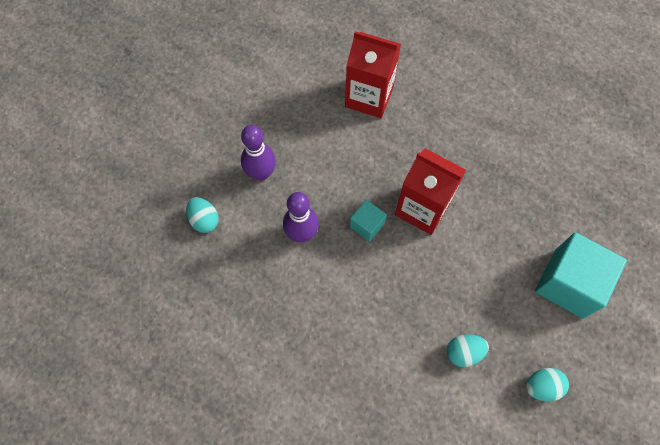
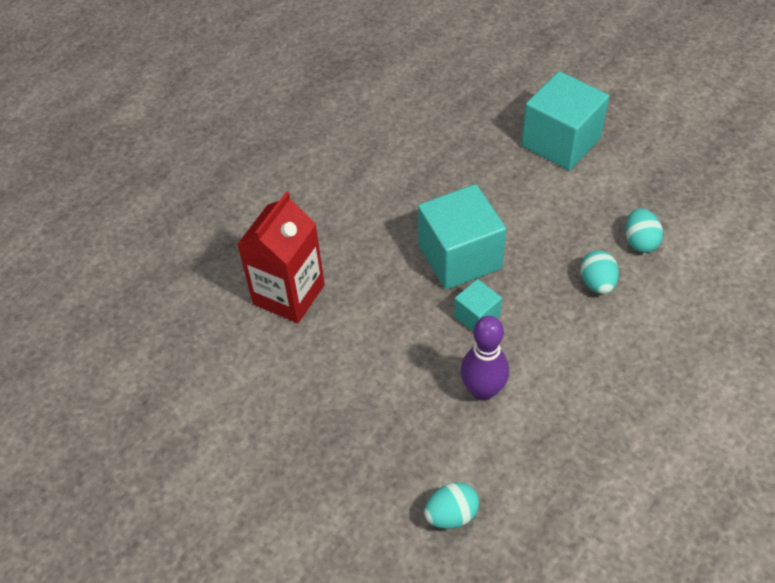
camera: 80 degrees left, 15 degrees down
(261, 173) = (385, 434): purple bowling pin -> none
(422, 208) = (459, 257): red carton -> turquoise cube
(542, 386) = (674, 181): turquoise egg -> turquoise egg (597, 283)

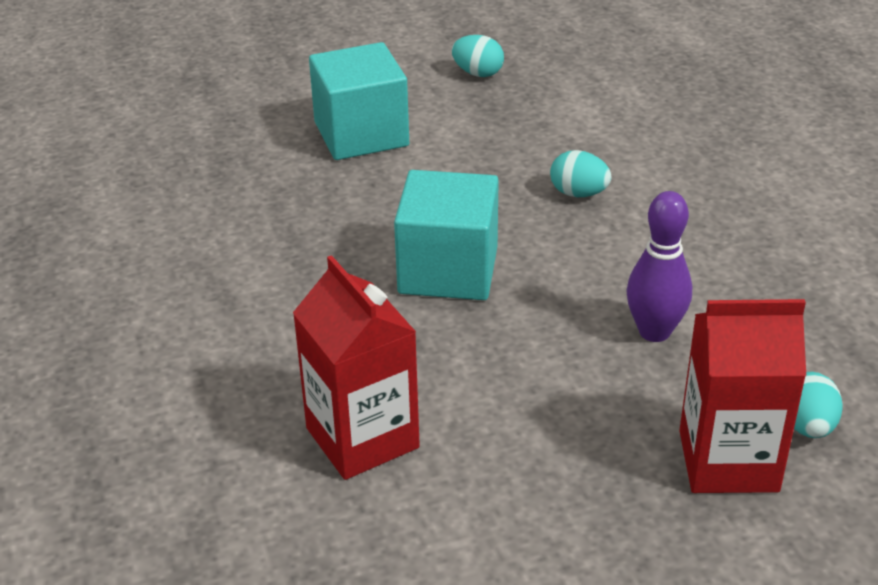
camera: 60 degrees left, 15 degrees down
(388, 481) = (728, 461): none -> red carton
(477, 316) = (546, 293): turquoise cube -> none
(640, 241) = (551, 145): turquoise egg -> turquoise egg (478, 73)

